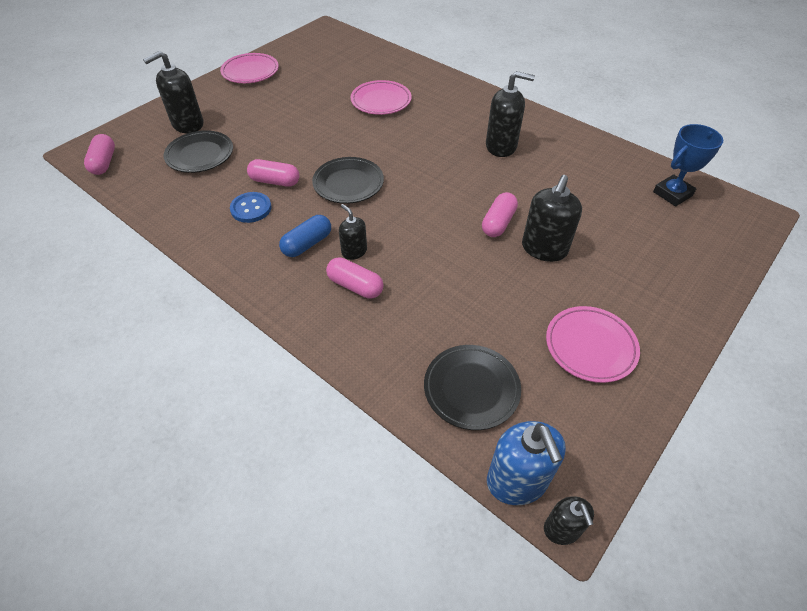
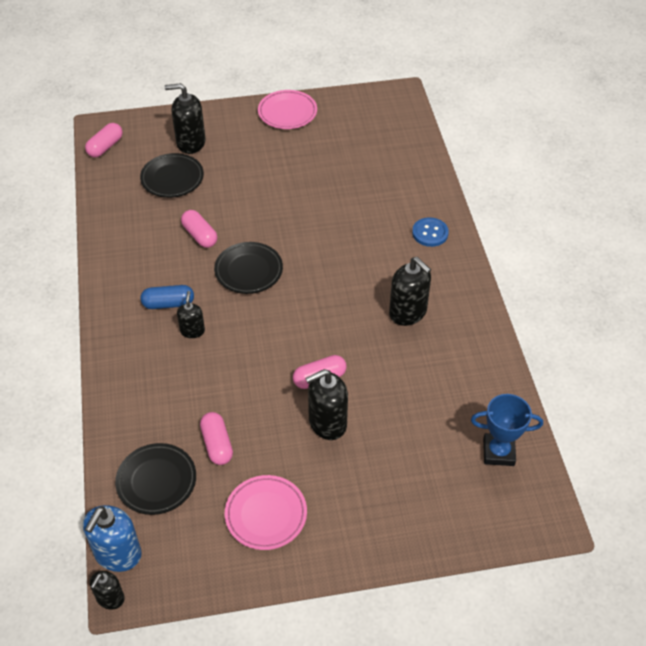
camera: 40 degrees right, 0 degrees up
(251, 208) = (161, 249): blue button -> blue button (430, 233)
(355, 286) = (165, 358): pink capsule -> pink capsule (217, 444)
(381, 101) = (360, 205): pink plate -> none

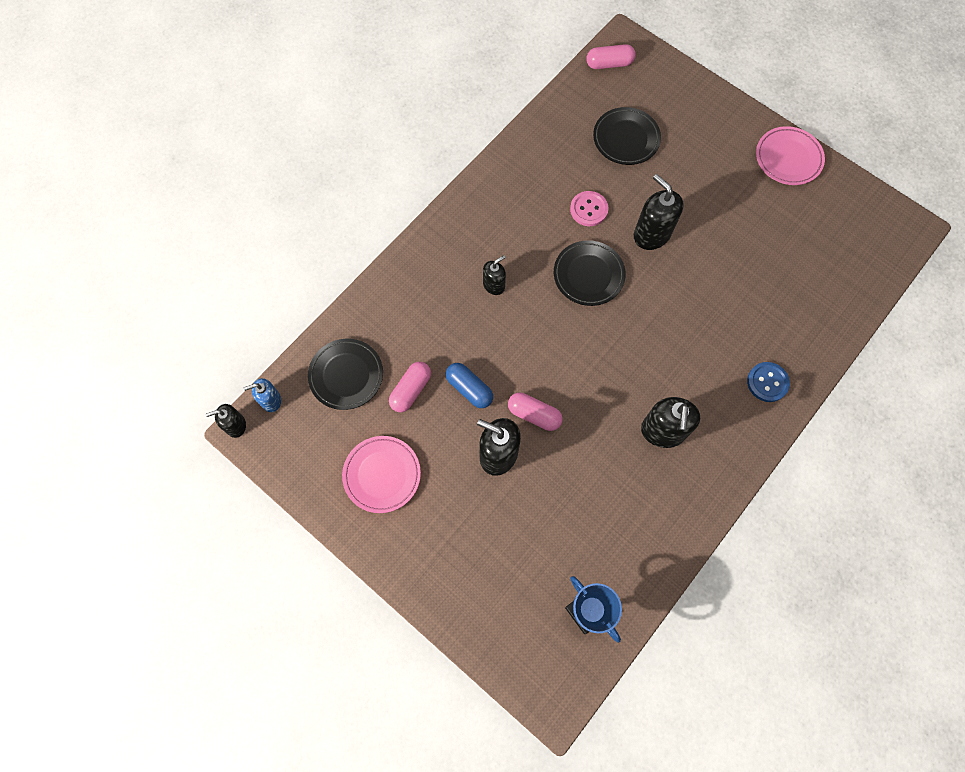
camera: 50 degrees right, 20 degrees up
(117, 554) = (271, 400): blue soap dispenser -> blue soap dispenser, size x0.58
(168, 304) = (503, 246): blue capsule -> blue capsule (469, 389)
(190, 143) = (677, 118): black soap dispenser -> black soap dispenser (651, 234)
(200, 235) = (588, 209): pink capsule -> pink button

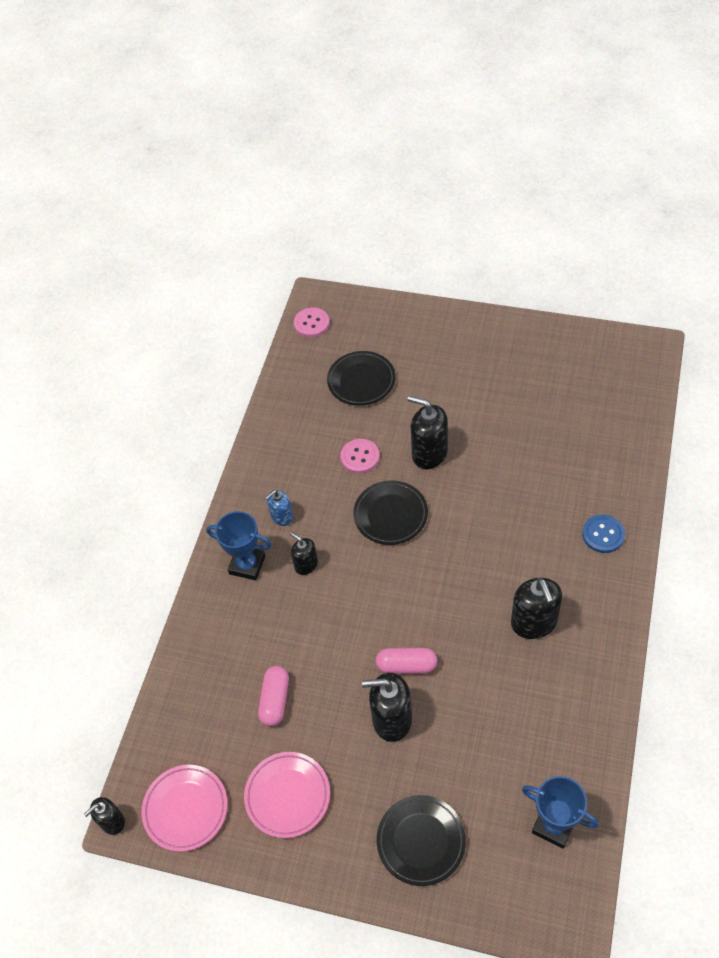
camera: 20 degrees left, 15 degrees down
(271, 400) = (137, 779): blue soap dispenser -> blue soap dispenser (282, 517)
(346, 375) = (203, 717): black plate -> black plate (421, 841)
(444, 262) = (247, 565): none -> blue trophy
(469, 389) = (332, 671): blue capsule -> none
(494, 285) = (306, 564): black soap dispenser -> black soap dispenser turned 75 degrees counterclockwise
(609, 64) = (311, 323): pink capsule -> pink button
(788, 158) = (514, 336): pink plate -> pink plate (185, 809)

